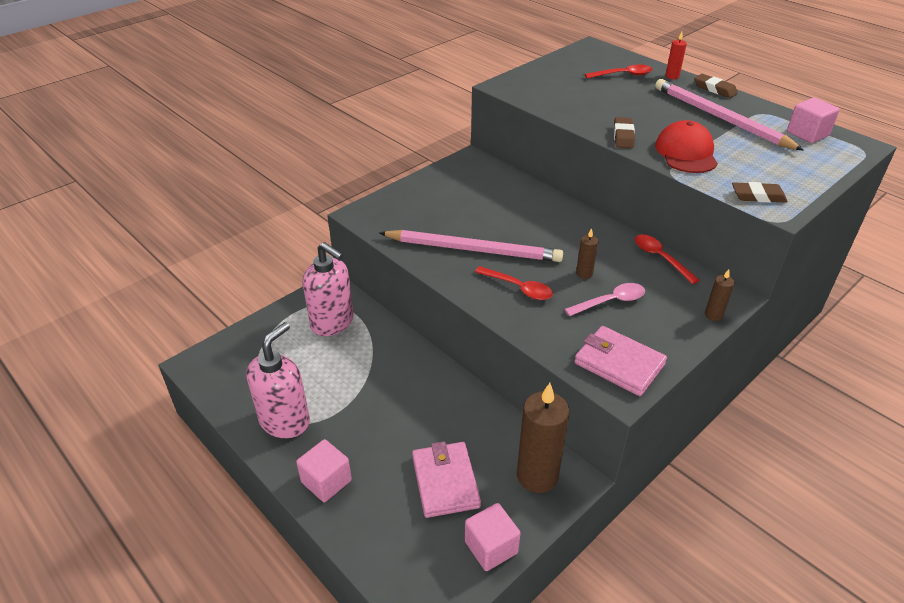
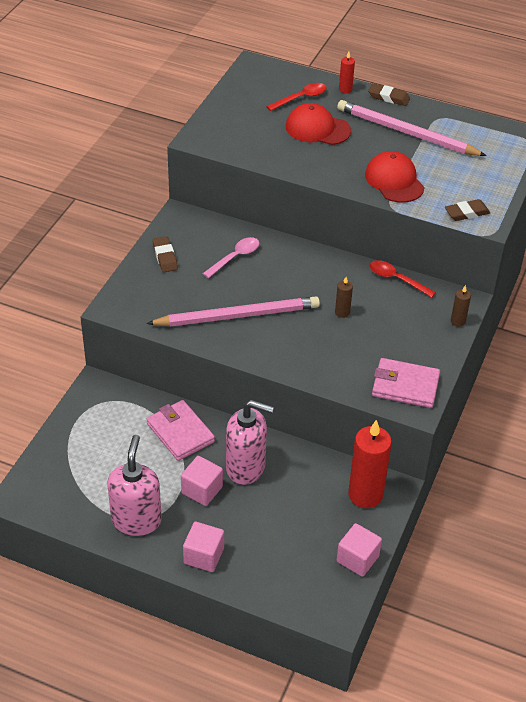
camera: 25 degrees left, 5 degrees up
(332, 322) = (120, 419): pink soap dispenser -> pink soap dispenser (246, 467)
(445, 482) = (298, 523): pink wallet -> pink wallet (180, 433)
(518, 288) = (295, 342): red spoon -> none
(537, 476) = (365, 495): brown candle -> red candle
(610, 301) = (375, 333): pink spoon -> pink spoon (235, 257)
(623, 136) = (335, 175): brown eraser -> brown eraser (165, 257)
(626, 99) = (317, 129): none -> red cap
(807, 134) = (482, 134): pink cube -> pink cube (202, 490)

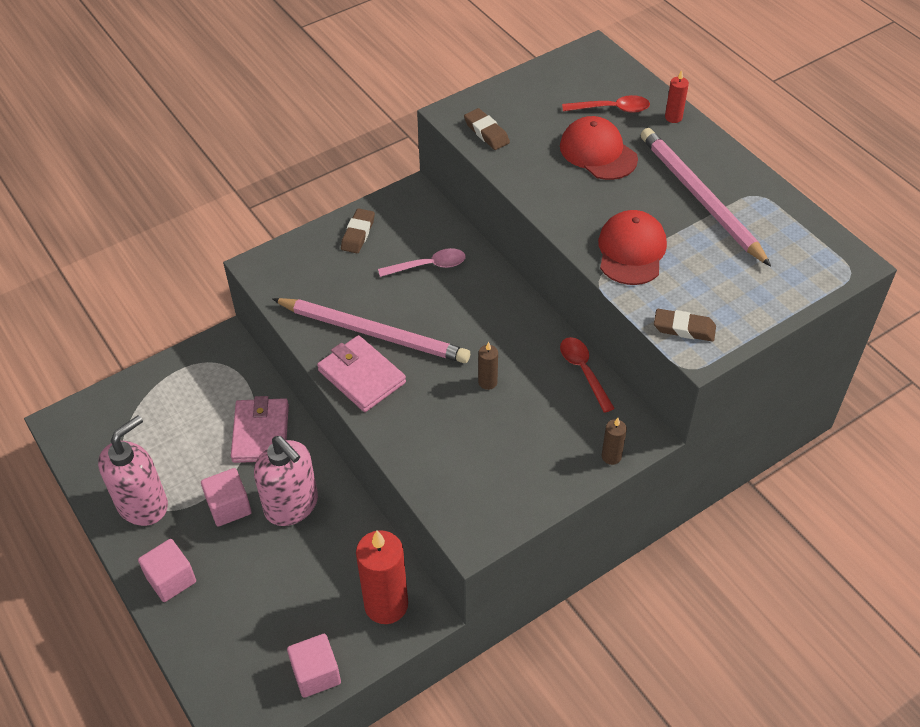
camera: 35 degrees right, 5 degrees up
(388, 97) = (717, 146): brown eraser -> brown eraser (486, 132)
(405, 386) = (481, 504): pink wallet -> pink wallet (361, 376)

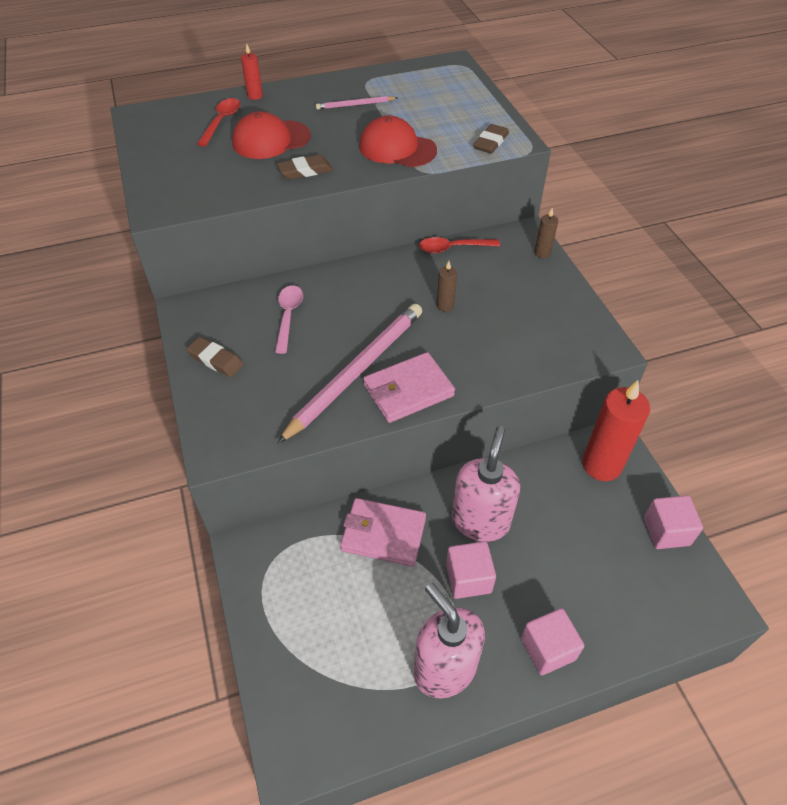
camera: 75 degrees left, 0 degrees up
(292, 505) = (480, 521): pink soap dispenser -> pink soap dispenser turned 45 degrees counterclockwise
(486, 132) = (200, 195): brown eraser -> brown eraser (305, 171)
(700, 198) = (355, 105): pink pencil -> pink pencil, size x0.46

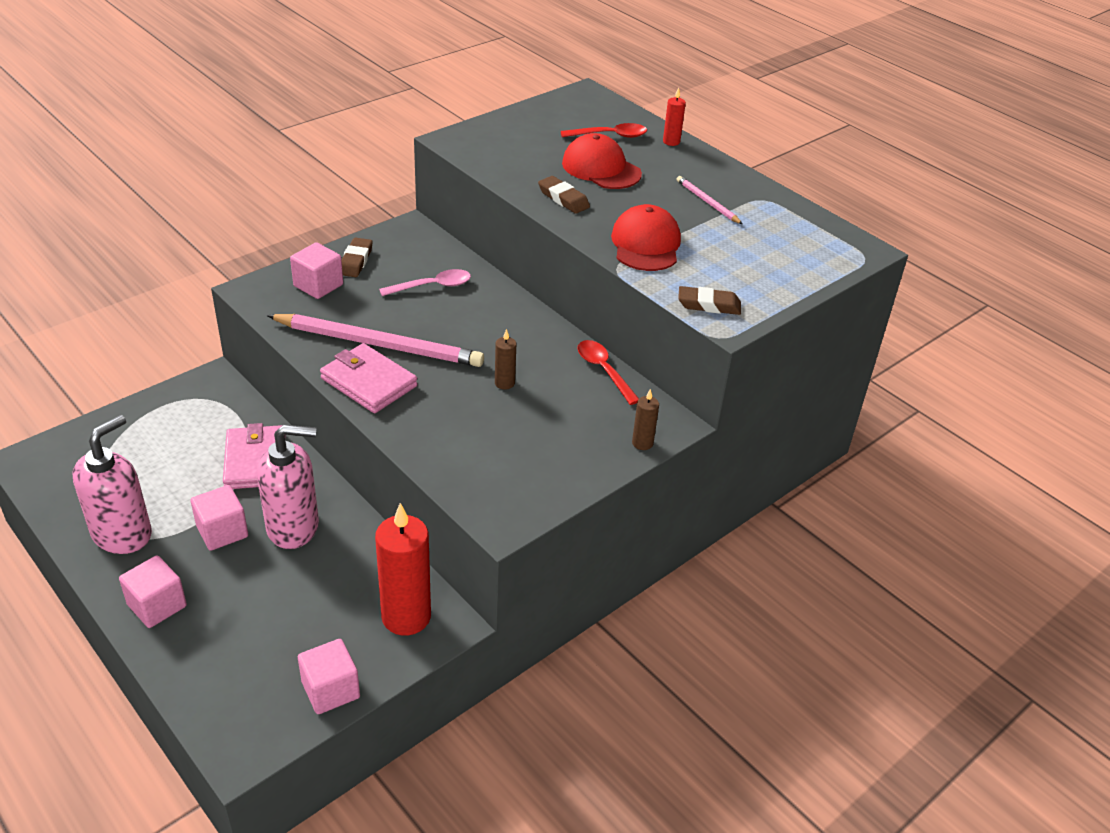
camera: 65 degrees right, 10 degrees down
(239, 396) = (318, 285): none -> pink cube

